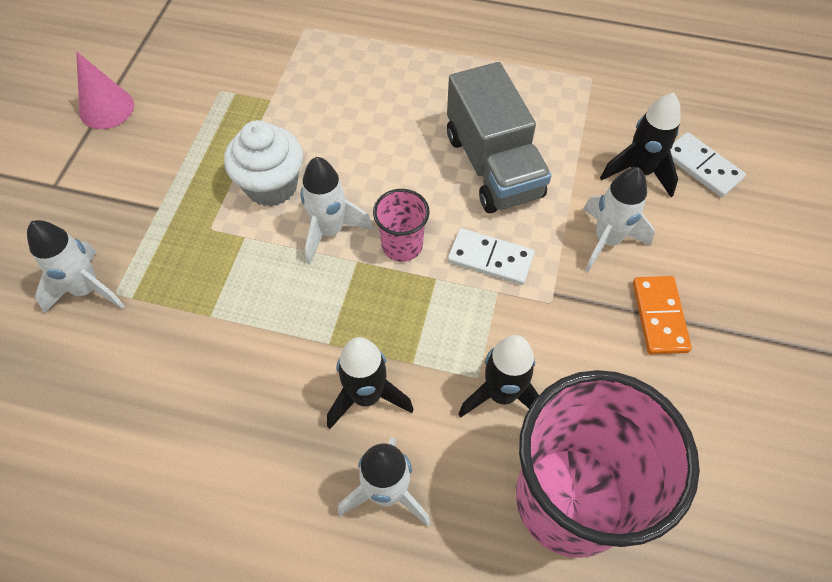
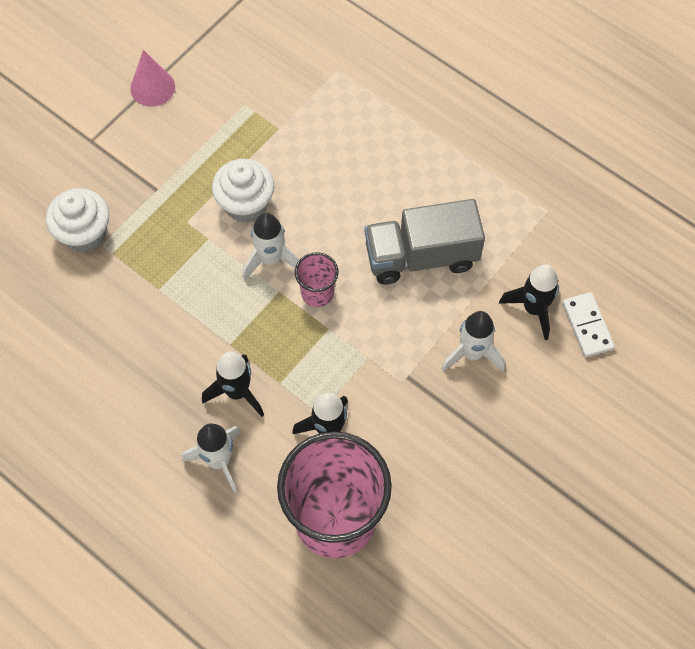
camera: 25 degrees right, 5 degrees up
(87, 289) = (85, 234): white rocket -> white cupcake
(490, 259) = (376, 330): white domino -> none
(493, 166) = (421, 256): grey truck -> grey truck turned 75 degrees clockwise
(659, 316) = (474, 426): orange domino -> none

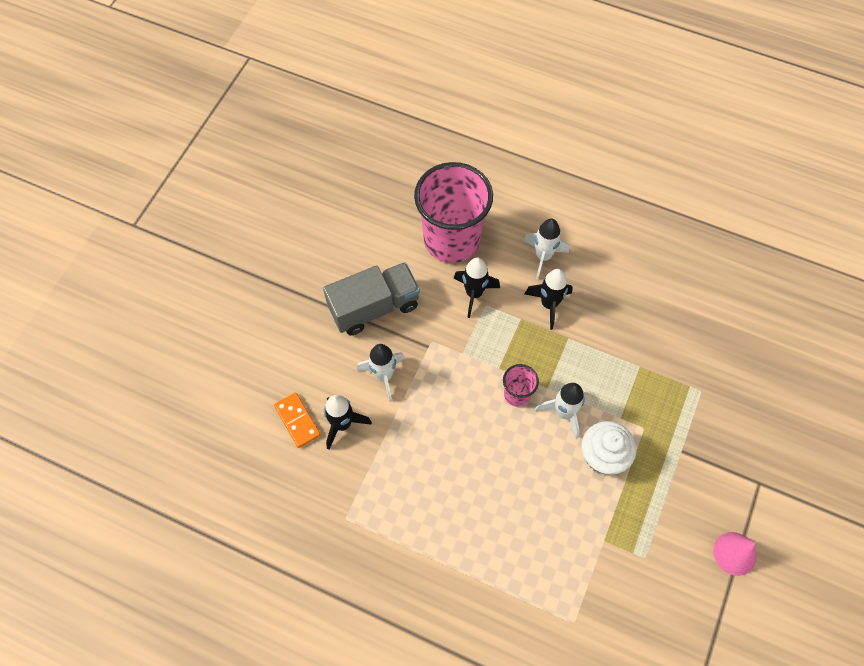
camera: 165 degrees right, 0 degrees up
(85, 234) = (719, 396): white cupcake -> none
(421, 256) = (443, 447): grey truck -> grey truck (374, 307)
(587, 326) = (297, 420): white domino -> orange domino

